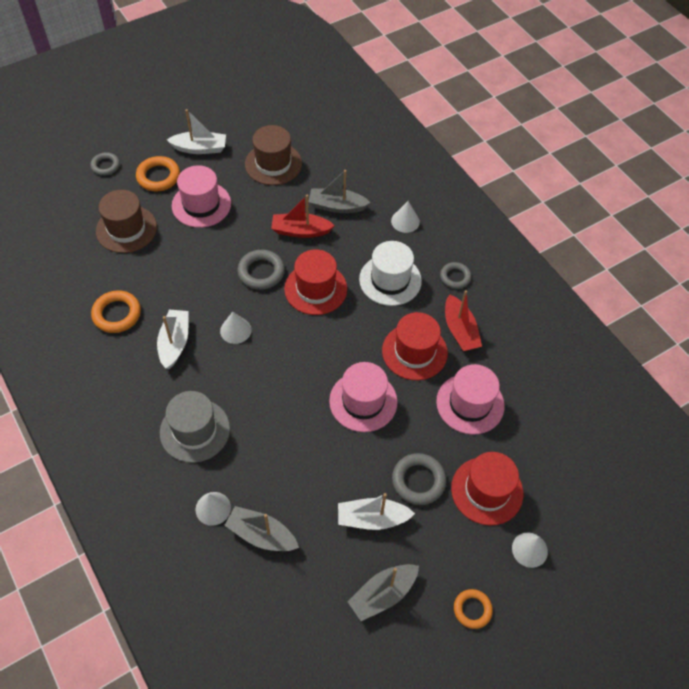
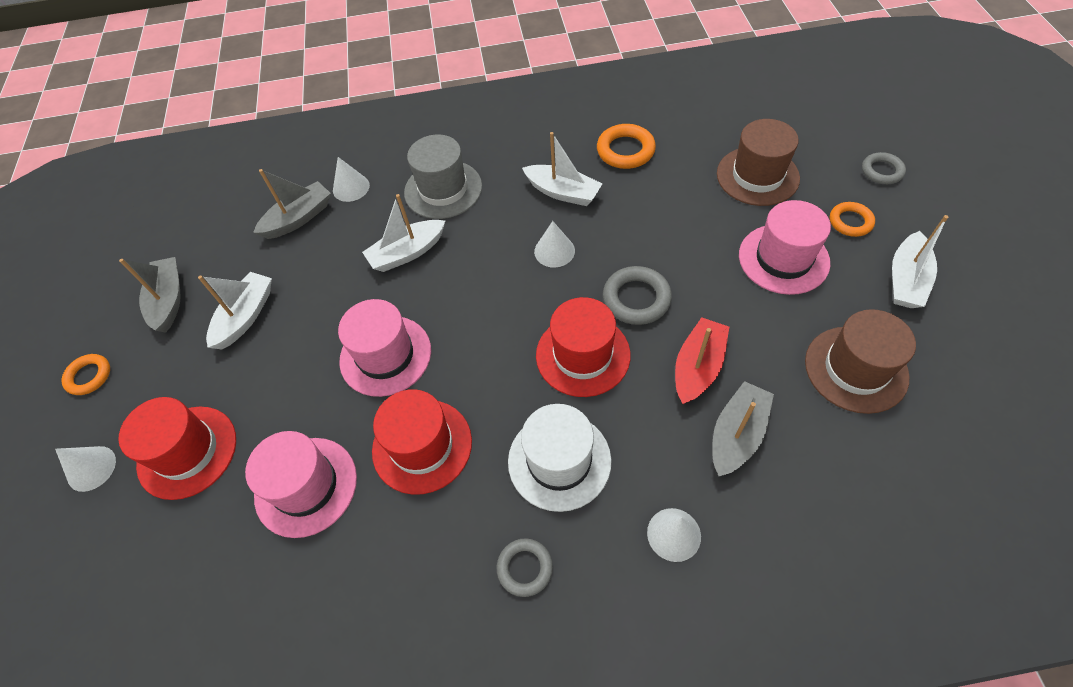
camera: 120 degrees right, 0 degrees up
(158, 176) = (850, 222): orange ring -> orange ring, size x0.66
(270, 428) = (407, 253): none -> white boat
(418, 481) = (252, 379): grey ring -> none
(460, 330) = (424, 528): red boat -> none

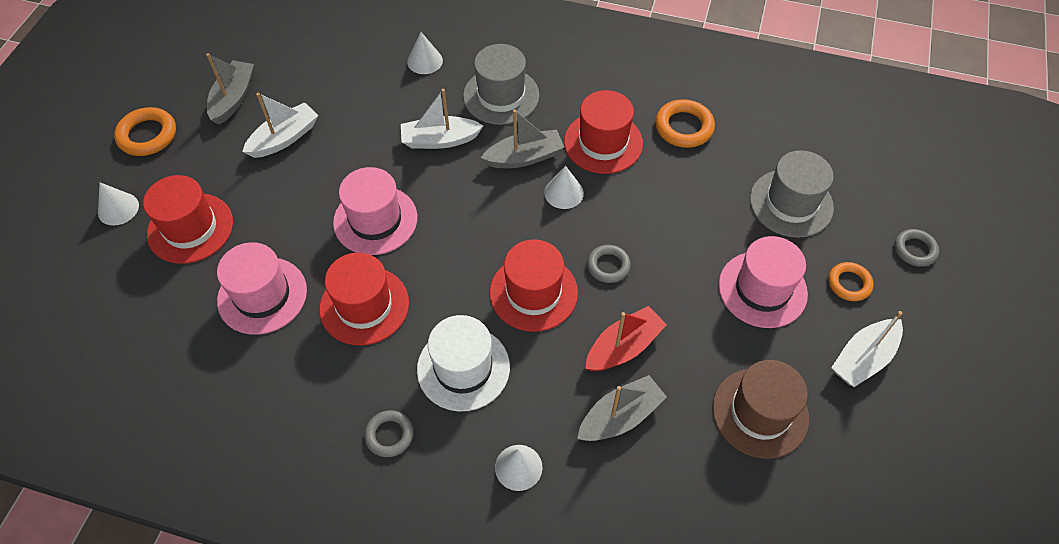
camera: 20 degrees right, 0 degrees up
(89, 376) = (147, 135): orange ring -> orange ring, size x1.51
(299, 218) = (368, 71): grey boat -> grey boat (524, 157)
(563, 192) = (603, 142): white boat -> red hat
(636, 299) = (608, 266): grey ring -> grey ring, size x0.66
(757, 176) = (791, 203): brown hat -> grey hat

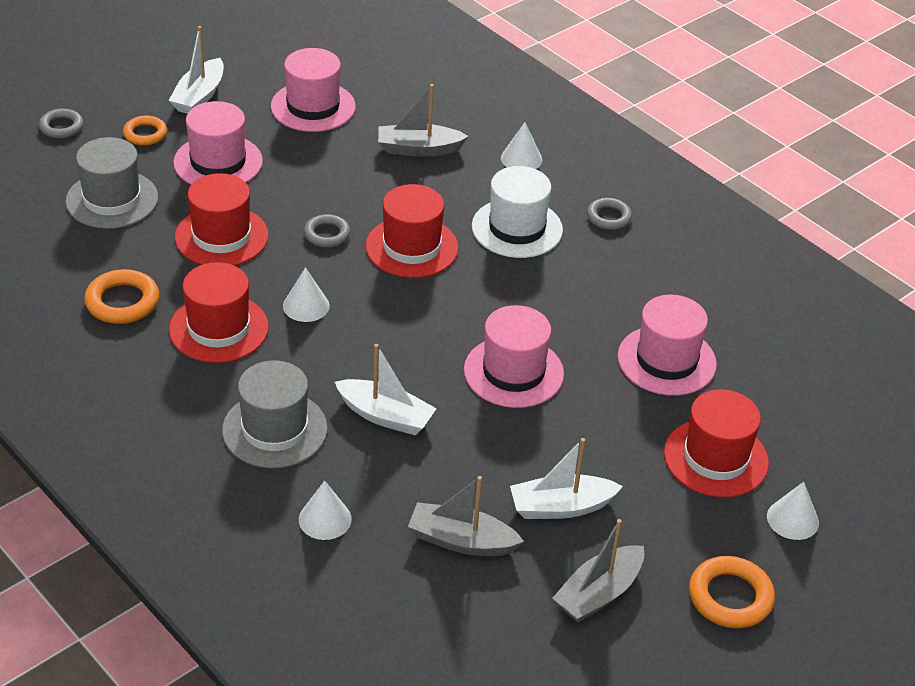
camera: 150 degrees left, 15 degrees down
(364, 305) = (573, 308): red hat -> red hat (221, 237)
(524, 157) = (312, 355): grey boat -> grey boat (461, 541)
(623, 347) = (373, 182): red boat -> none
(760, 412) = (313, 106): brown hat -> pink hat
(863, 358) = (199, 96): white boat -> white boat turned 120 degrees clockwise

